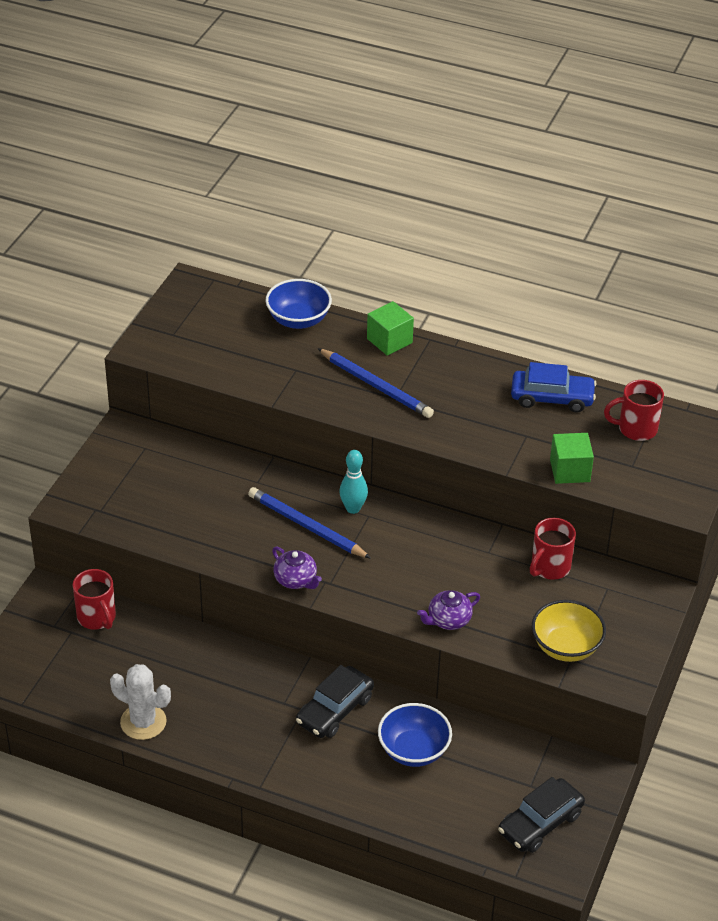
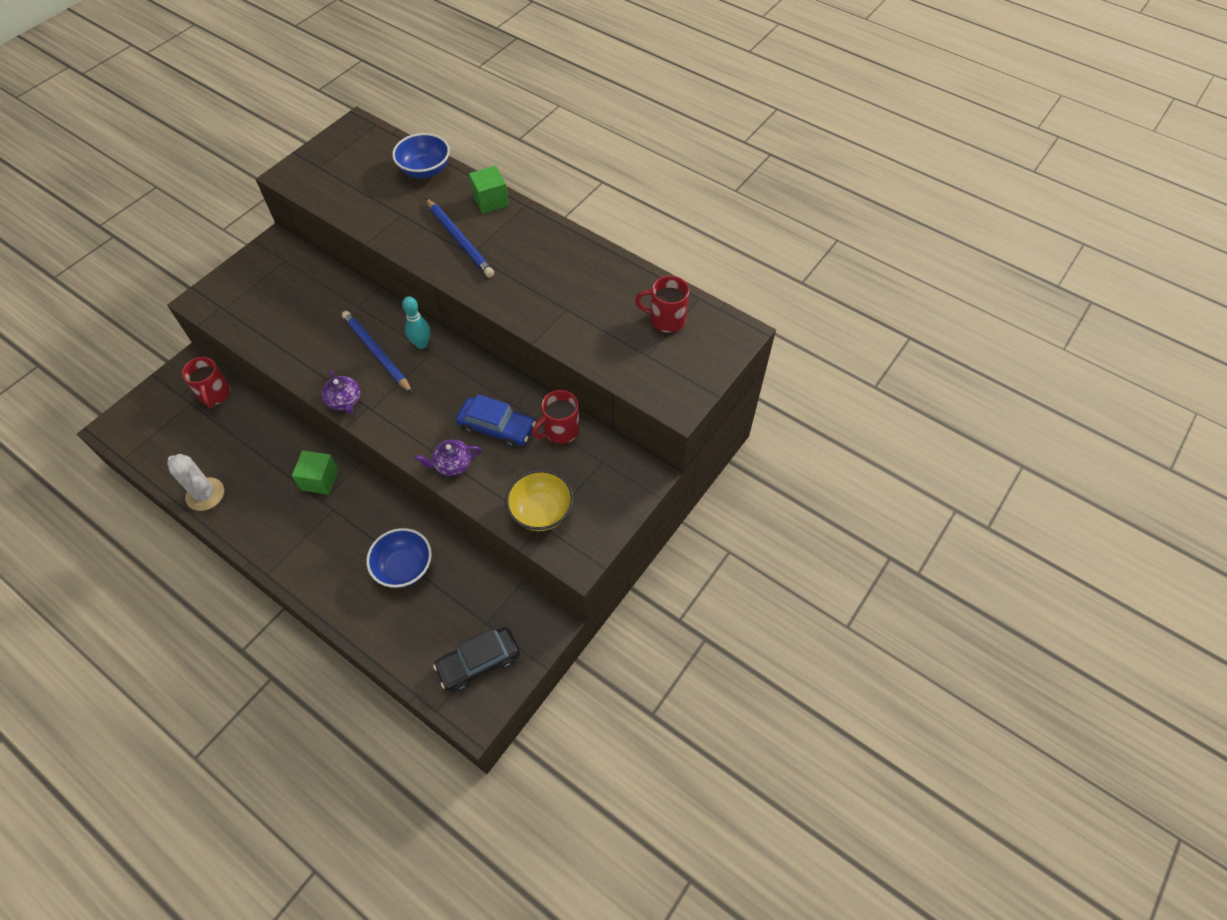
camera: 15 degrees right, 15 degrees up
(335, 710) = (358, 516): black car -> none
(552, 398) = (604, 277): blue car -> blue car (497, 428)
(570, 470) = (589, 350): green cube -> green cube (320, 480)

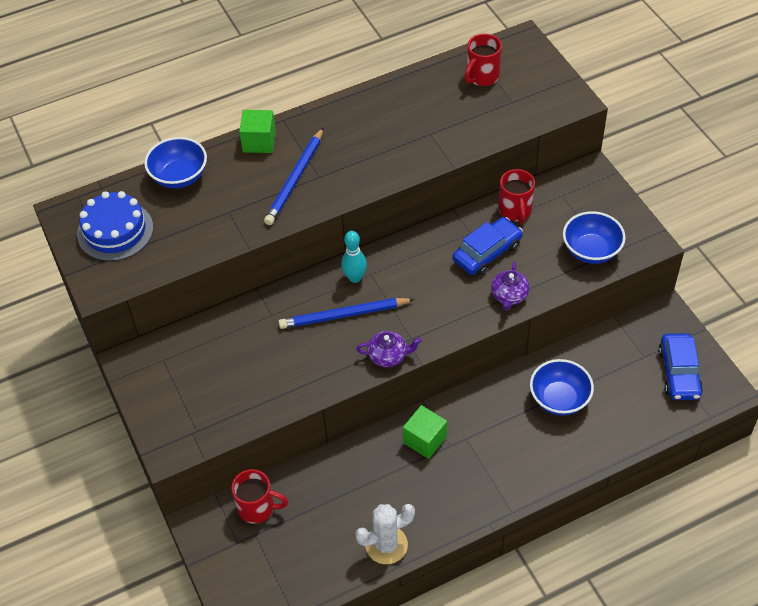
camera: 60 degrees left, 5 degrees down
(349, 159) = (115, 231): none -> blue cake
(459, 240) = (295, 179): blue pencil -> blue pencil turned 120 degrees clockwise
(479, 662) = (679, 373): black car -> blue car
(541, 511) = (591, 250): yellow bowl -> blue bowl

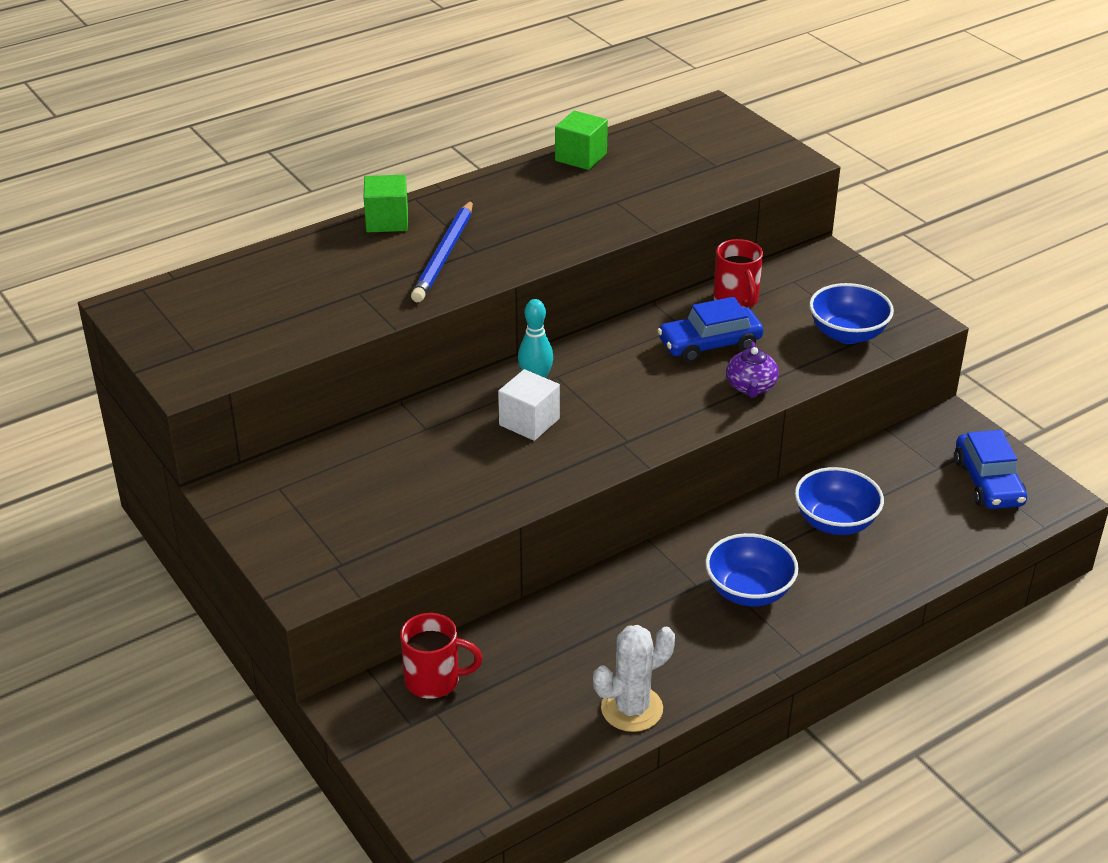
camera: 10 degrees left, 15 degrees down
(115, 231) = (201, 321): blue cake -> none
(179, 176) = (283, 261): blue bowl -> blue bowl (749, 591)
(344, 315) = (529, 422): blue pencil -> white cube
(388, 356) = (601, 461): purple teapot -> none
(425, 440) = (660, 582): green cube -> green cube (581, 157)
(482, 77) = (670, 144): red mug -> none
(487, 252) = (709, 344): blue car -> blue car turned 150 degrees counterclockwise

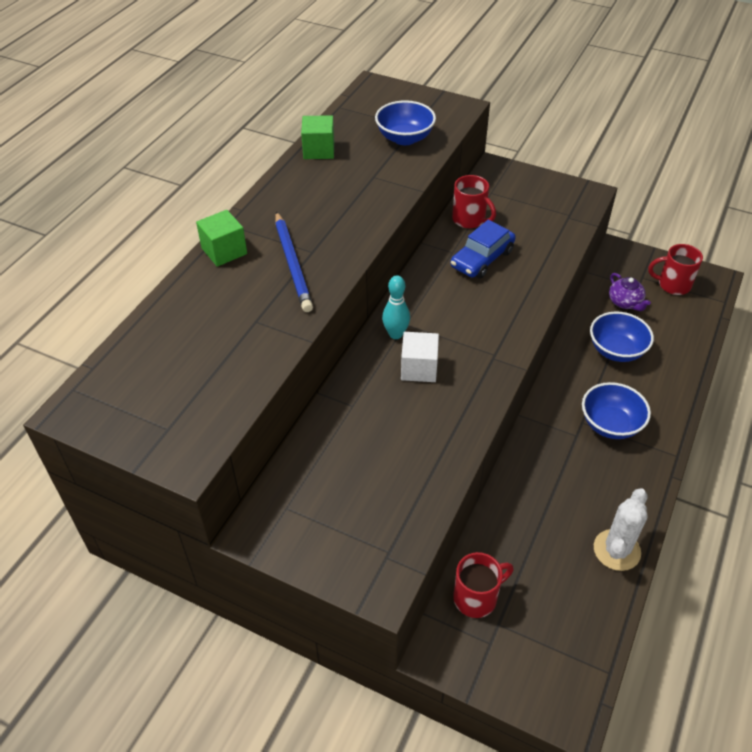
camera: 30 degrees left, 10 degrees up
(751, 387) = (534, 280): purple teapot -> purple teapot (625, 302)
(847, 334) = (556, 218): blue bowl -> blue bowl (404, 138)
(988, 482) = (672, 285): blue car -> red mug

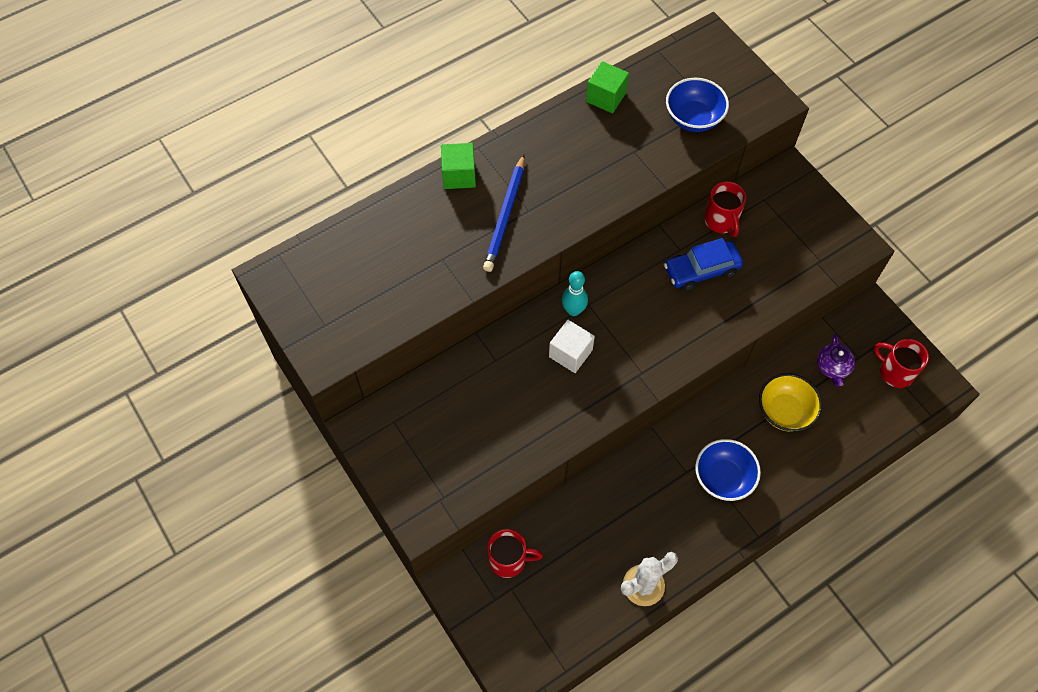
camera: 30 degrees right, 15 degrees up
(616, 350) = (784, 411): blue bowl -> yellow bowl

